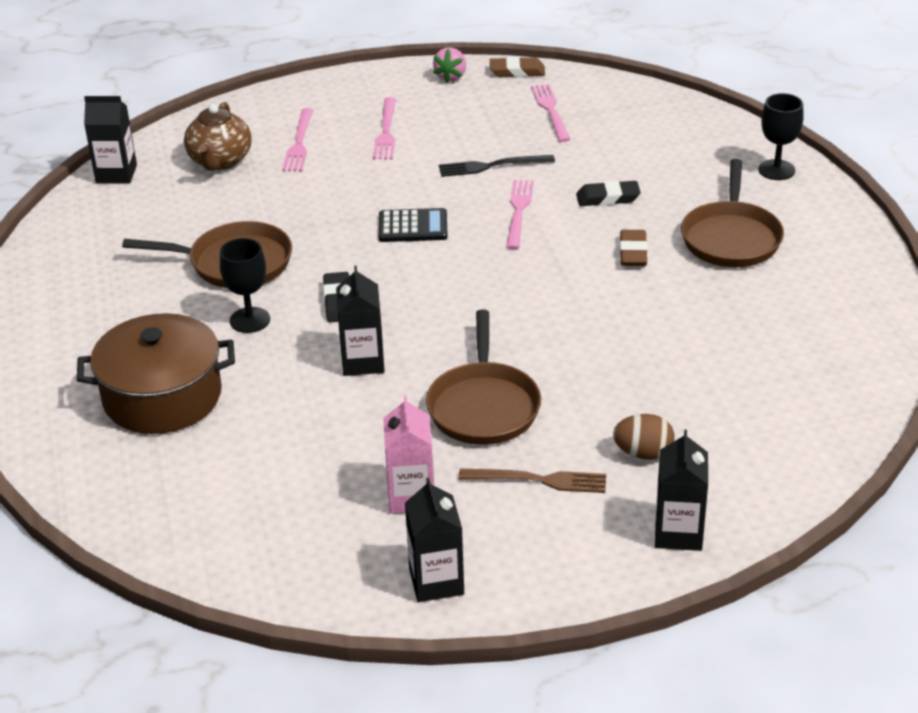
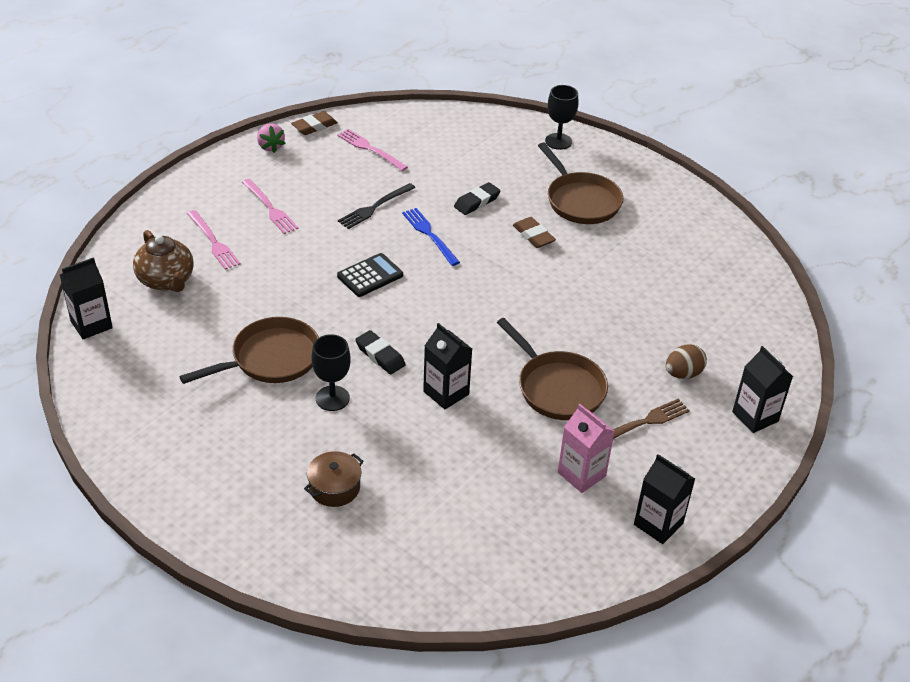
camera: 40 degrees left, 5 degrees up
(162, 397) = (334, 487): brown pot -> brown pot, size x0.50
(519, 211) = (429, 235): pink fork -> blue fork

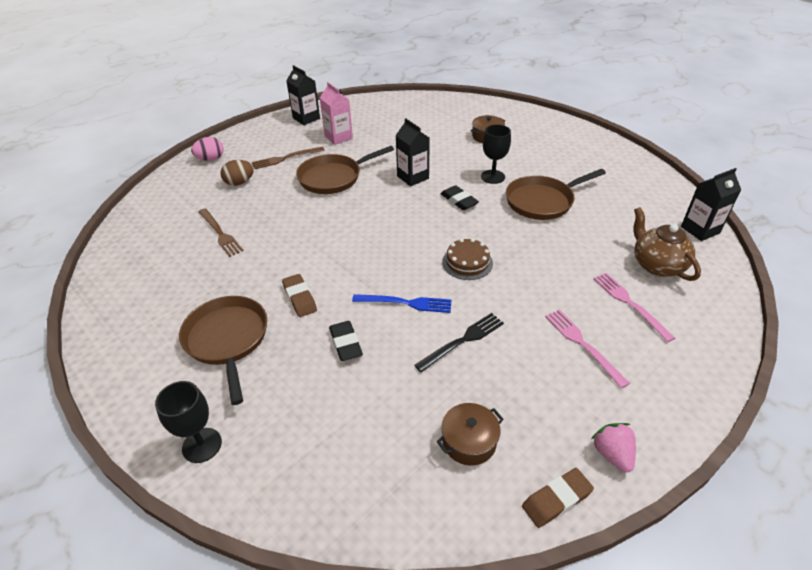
camera: 170 degrees left, 0 degrees up
(370, 149) = (469, 441): pink fork -> brown pot
(370, 276) = (467, 262): black calculator -> brown cake
(429, 235) = (406, 303): blue fork -> blue fork turned 60 degrees counterclockwise
(477, 202) = (346, 343): black eraser -> black eraser turned 75 degrees counterclockwise
(557, 388) = (333, 177): brown pan -> brown pan turned 90 degrees counterclockwise
(657, 299) = (220, 233): none -> brown fork
(755, 416) = (211, 159): black carton -> pink egg

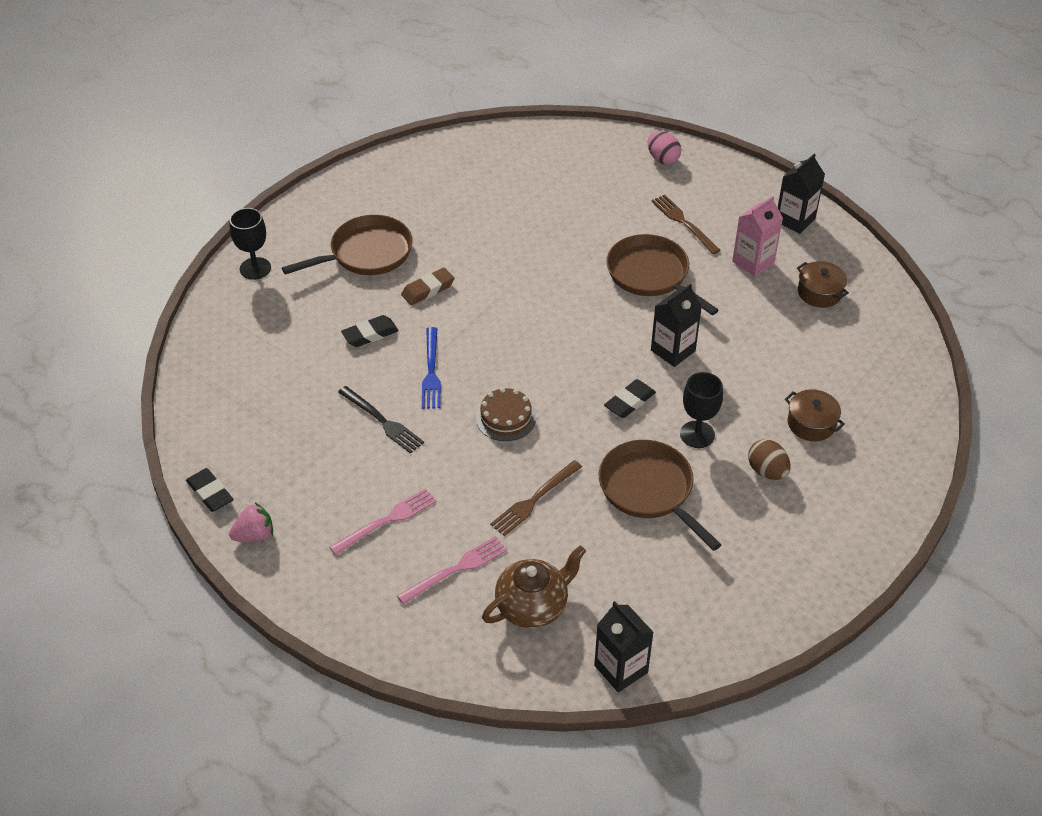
camera: 80 degrees right, 5 degrees up
(220, 233) = (519, 206): brown fork -> brown fork (534, 500)
(239, 182) = (618, 196): brown egg -> brown egg (767, 471)
(469, 441) = (264, 433): brown pot -> brown pot (819, 293)
(556, 500) = (210, 493): brown eraser -> black eraser

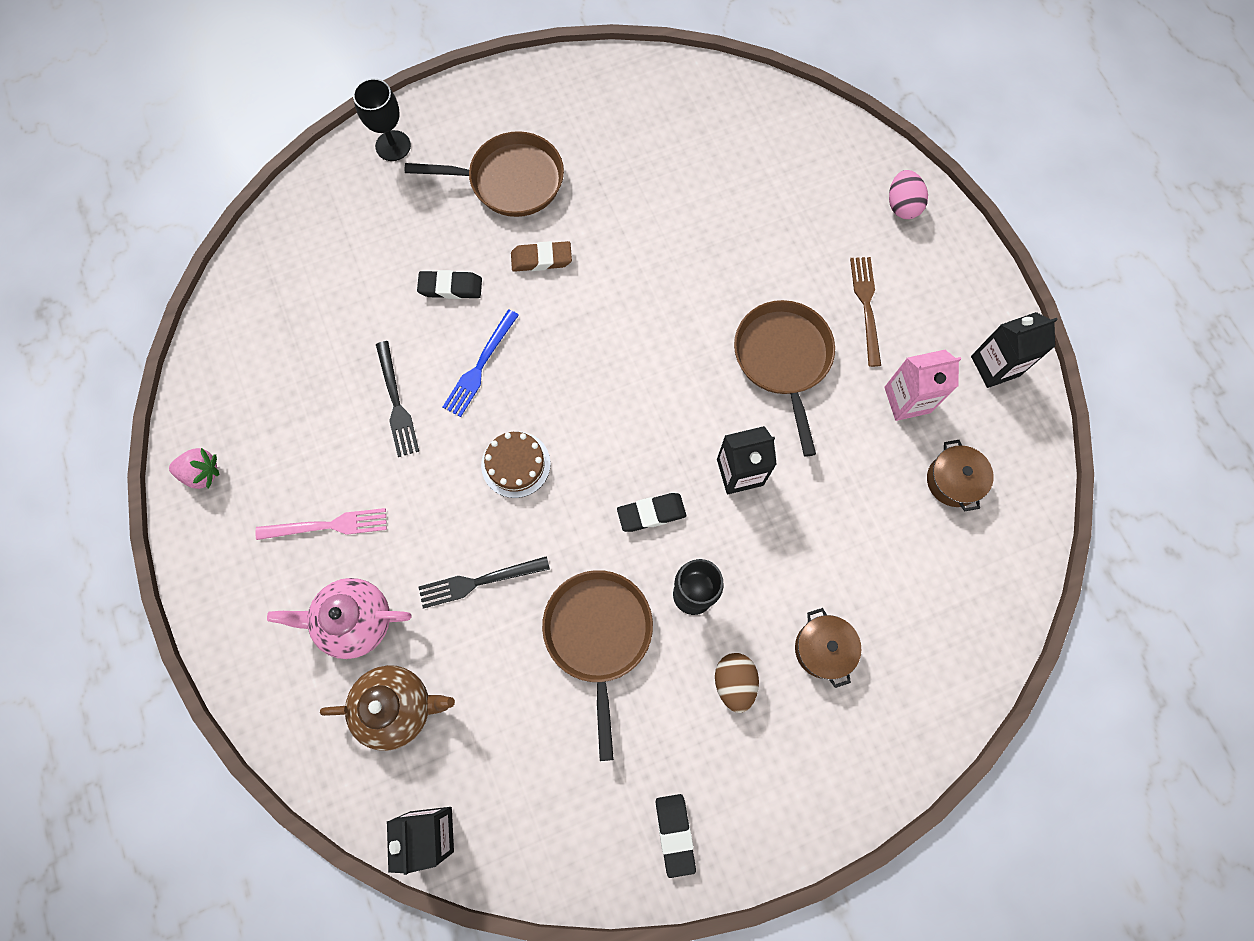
camera: 30 degrees right, 25 degrees up
(210, 493) = (193, 401): black eraser -> black eraser (675, 834)
(456, 569) = (354, 621): pink fork -> pink teapot
(534, 500) = (479, 581): brown fork -> black fork

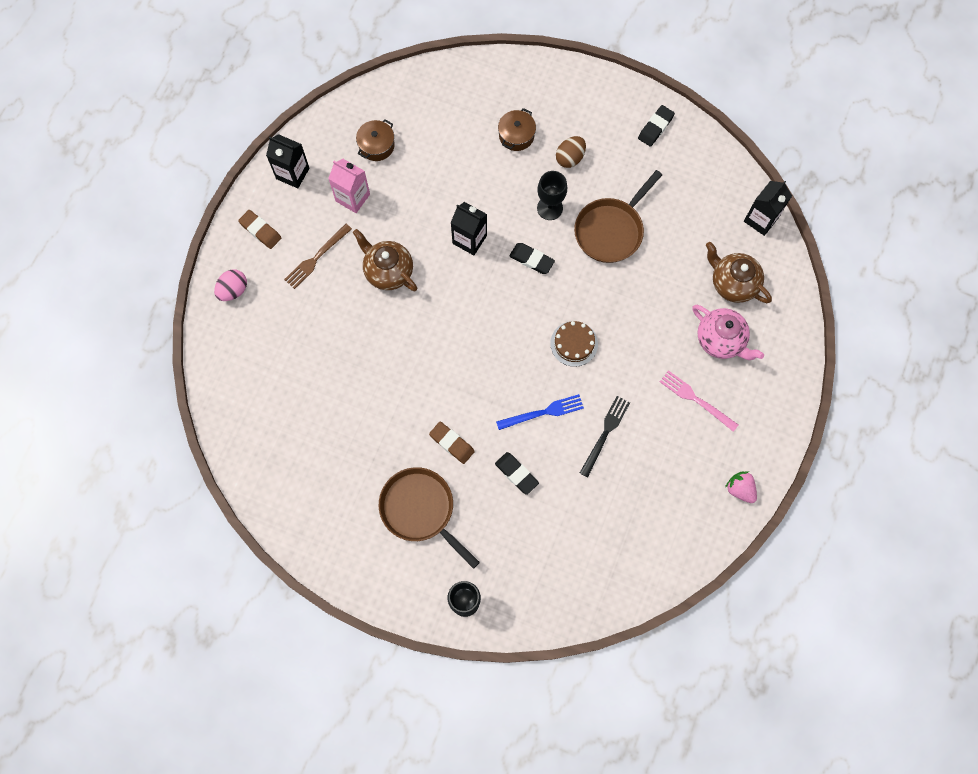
camera: 135 degrees left, 0 degrees up
(479, 581) = (644, 304): black fork -> none
(783, 359) = (388, 271): brown pan -> brown teapot
(950, 281) = (260, 231): none -> brown eraser

